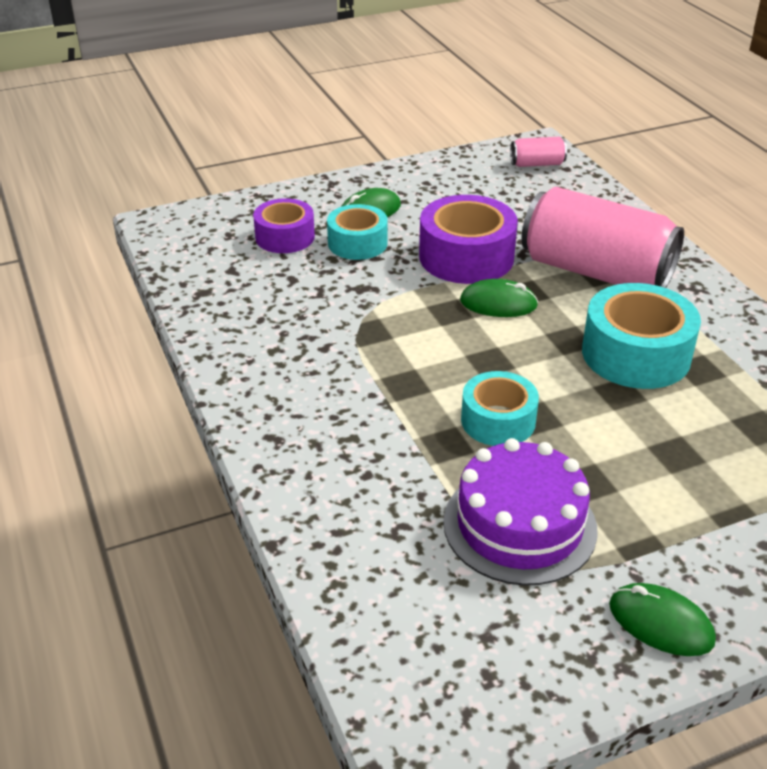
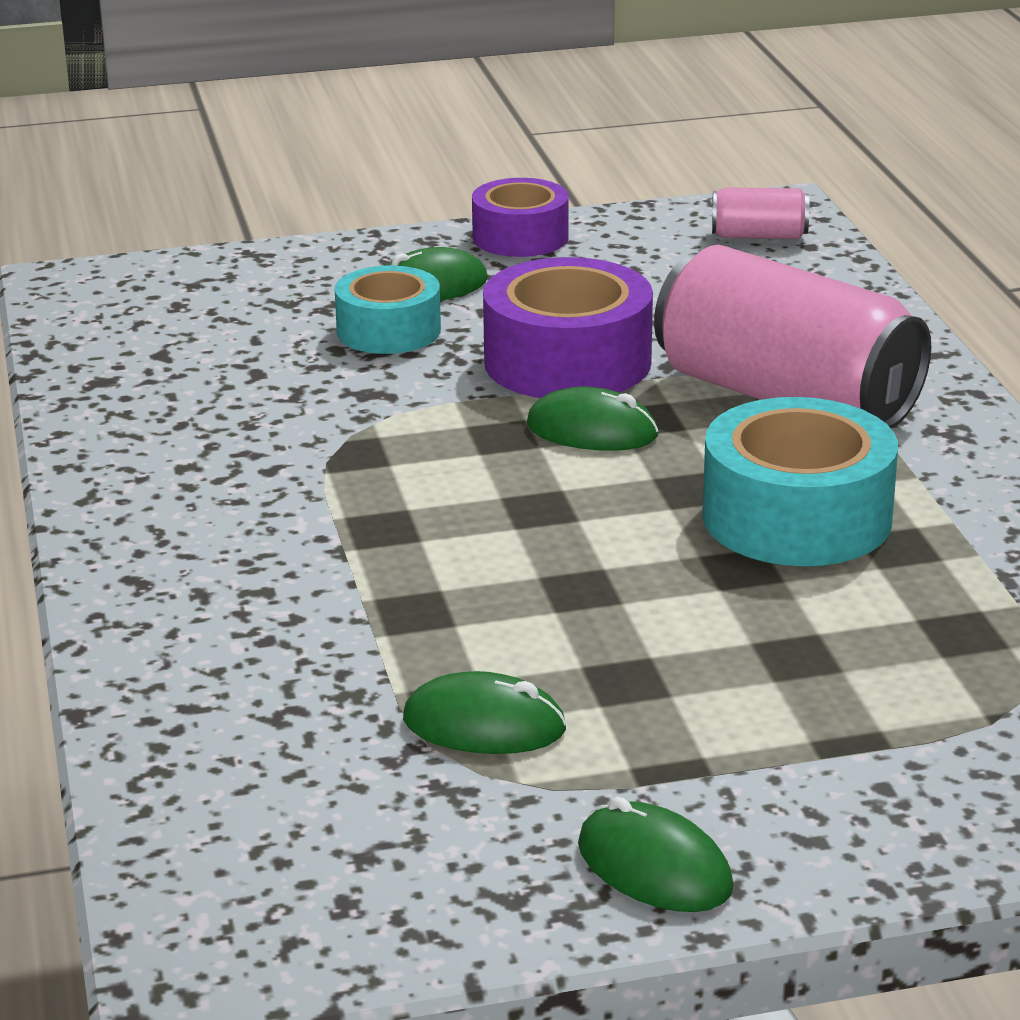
camera: 10 degrees right, 10 degrees down
(285, 237) = (269, 314): purple tape -> purple tape (520, 237)
(498, 421) = (514, 588): turquoise tape -> none
(519, 525) = (484, 724): purple cake -> green mouse

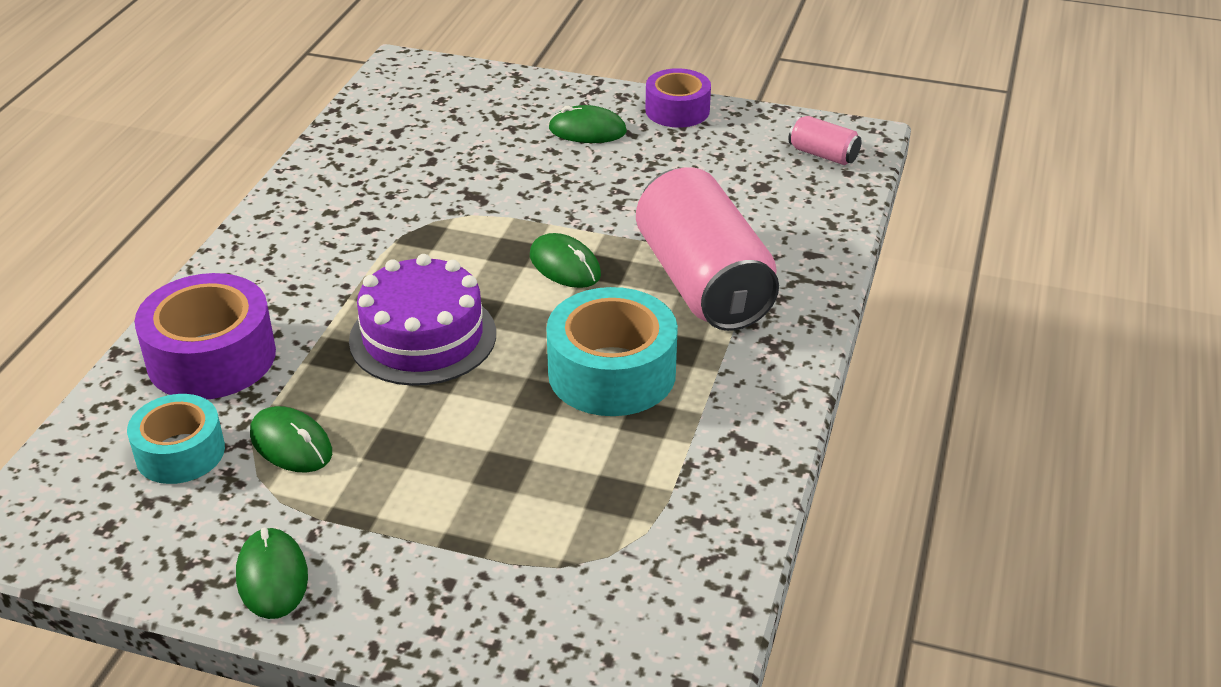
camera: 30 degrees right, 10 degrees up
(388, 331) = (530, 155): turquoise tape -> turquoise tape (180, 452)
(507, 557) = (423, 337): none -> purple cake
(567, 362) = (605, 211): purple tape -> purple tape (211, 357)

